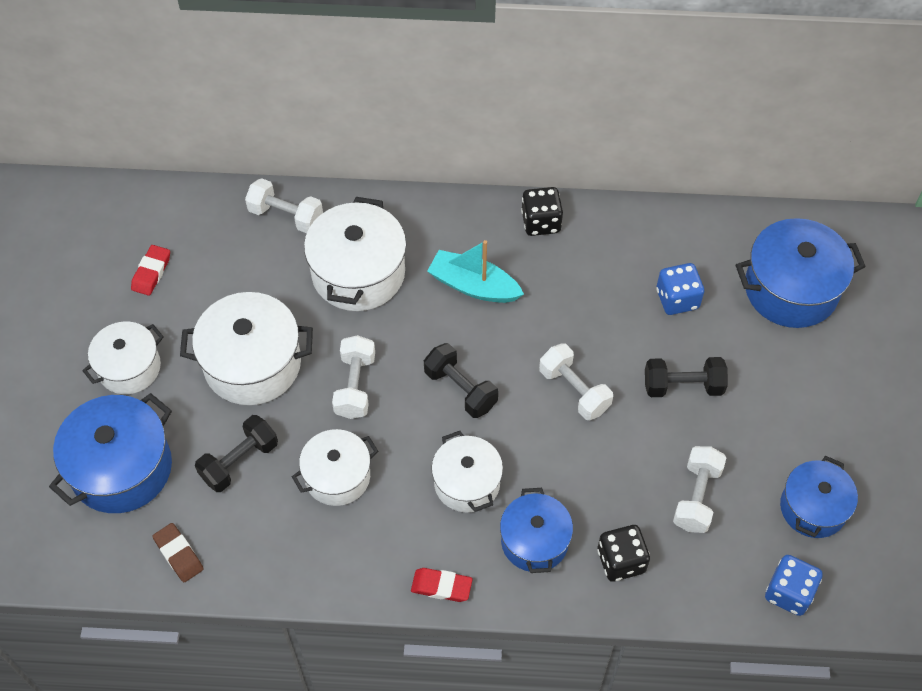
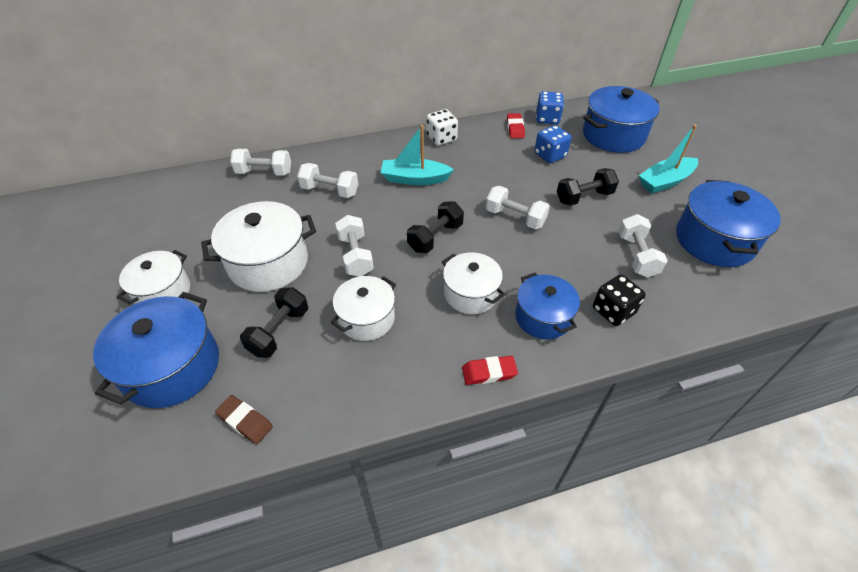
camera: 20 degrees left, 10 degrees down
(151, 272) = (168, 227): red eraser -> red eraser (515, 128)
(358, 273) = (330, 191): white pot -> white dumbbell
(460, 389) = (435, 237): black dumbbell -> black dumbbell turned 75 degrees counterclockwise
(541, 222) = (441, 138): black dice -> white dice
(789, 592) = (740, 295): blue dice -> blue dice (547, 119)
(812, 395) = (665, 181): none -> turquoise boat
(813, 508) = (714, 240): blue pot -> blue pot, size x1.55

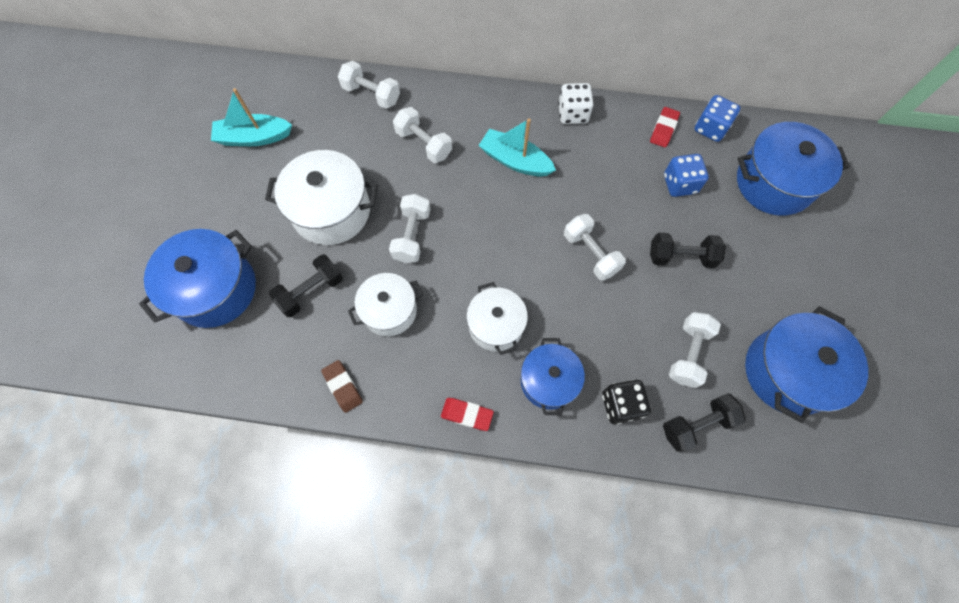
camera: 25 degrees right, 20 degrees up
(163, 292) = (233, 206): white pot -> none
(245, 421) = (252, 367): brown eraser -> brown eraser (343, 387)
(435, 237) = (497, 245): black dumbbell -> black dumbbell (696, 424)
(665, 181) = (789, 273): turquoise boat -> turquoise boat (254, 138)

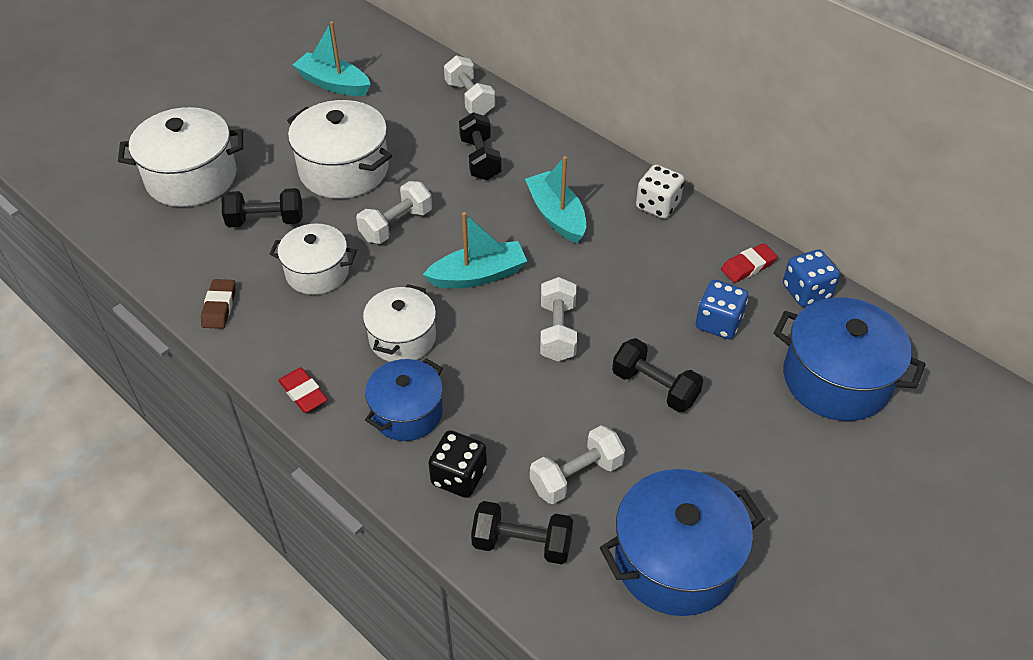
camera: 35 degrees right, 20 degrees down
(215, 289) = (191, 178): blue pot -> white pot
(424, 144) = (480, 159): white dumbbell -> black dumbbell
(503, 242) = (478, 275): none -> turquoise boat

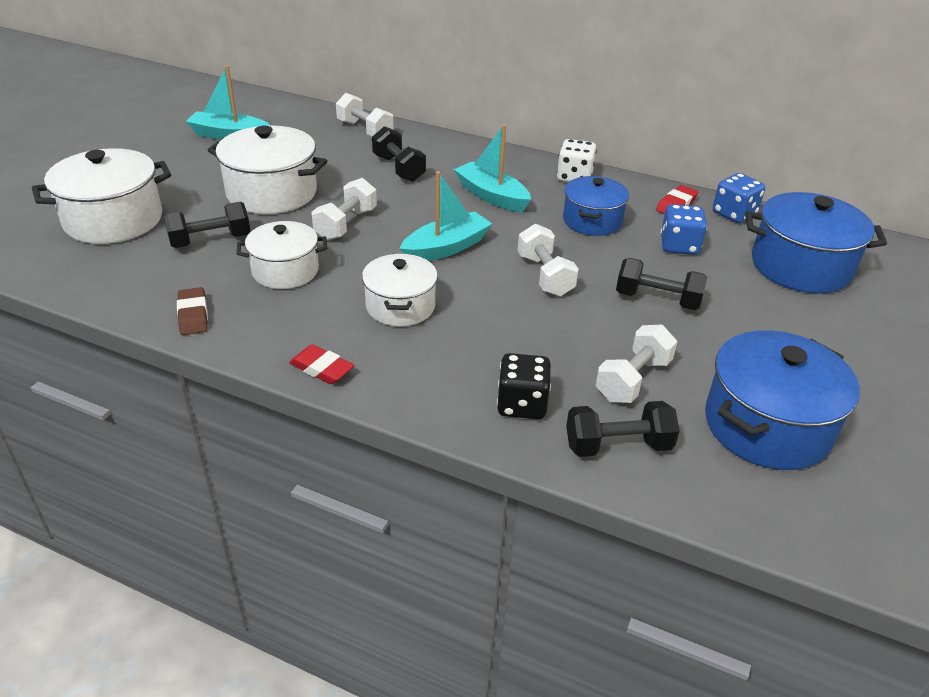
camera: 20 degrees left, 10 degrees down
(407, 413) = (439, 363): blue pot -> blue pot (592, 221)

